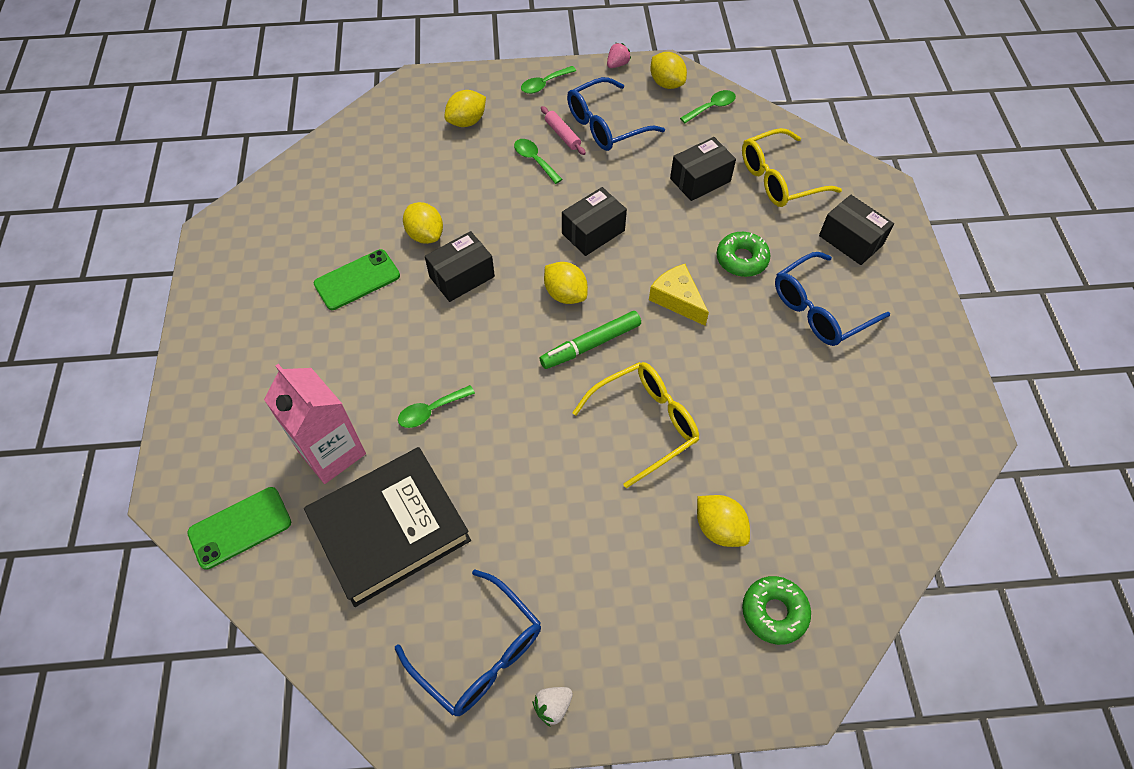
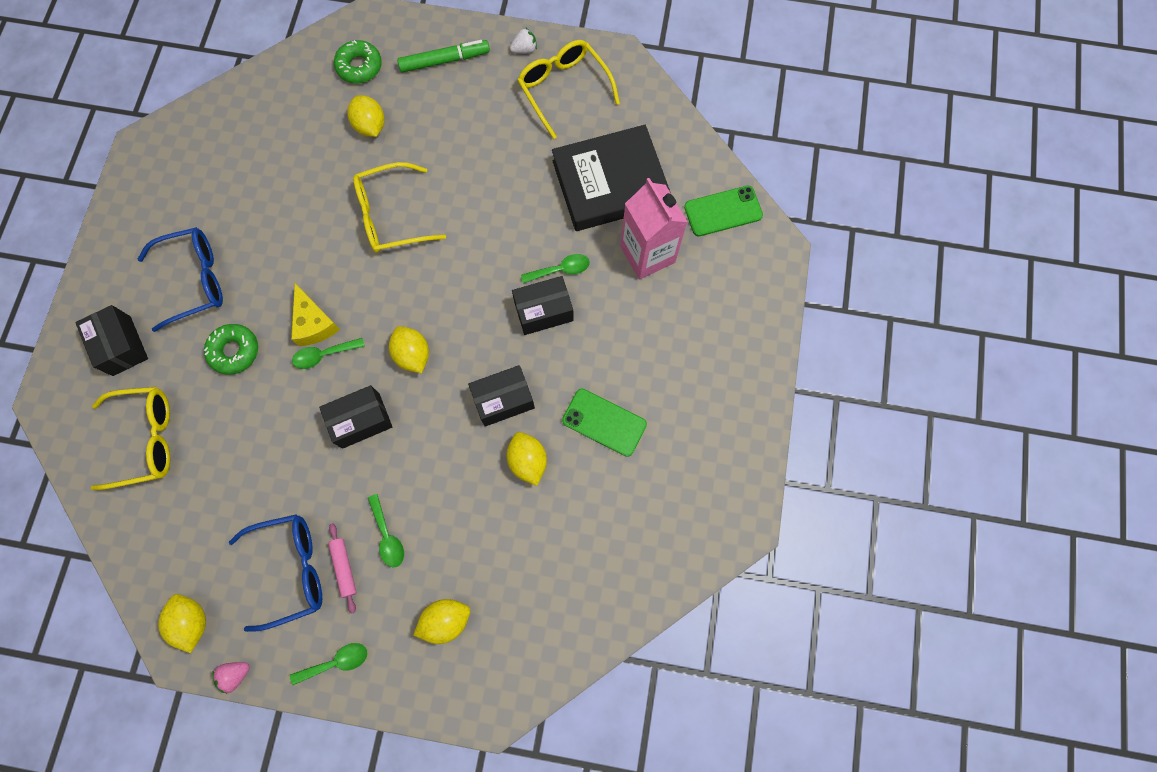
camera: 165 degrees left, 15 degrees up
(357, 280) = (604, 422): green phone -> green phone turned 45 degrees clockwise
(480, 653) = (563, 89): blue glasses -> yellow glasses
(590, 344) = (408, 297): green marker -> green marker (445, 61)
(700, 180) = (225, 460): black box -> black box (543, 311)
(711, 107) = (160, 565): green spoon -> green spoon (324, 355)

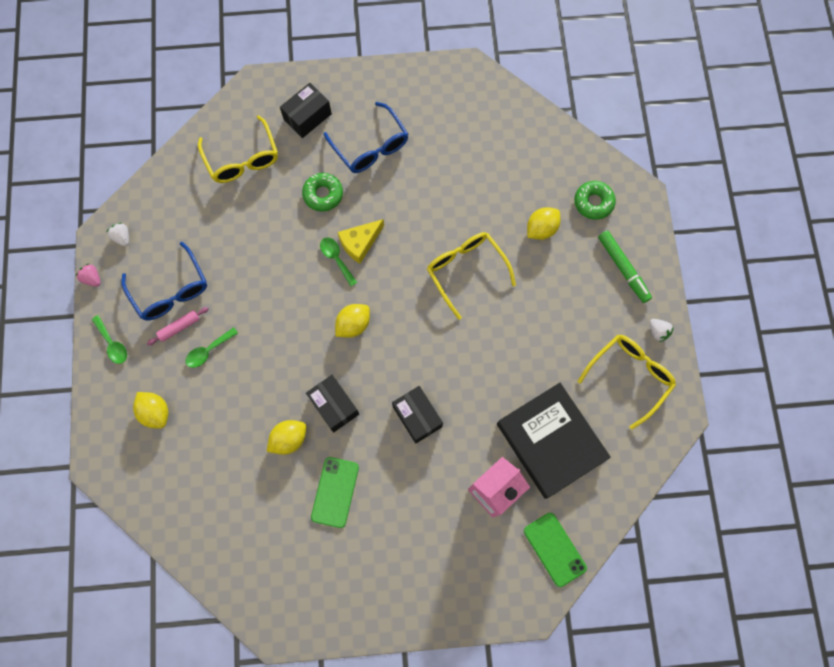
camera: 75 degrees right, 0 degrees up
(192, 621) = (122, 237): yellow lemon -> white strawberry
(361, 420) = (291, 303): black box -> none
(561, 270) = (458, 421): green spoon -> none

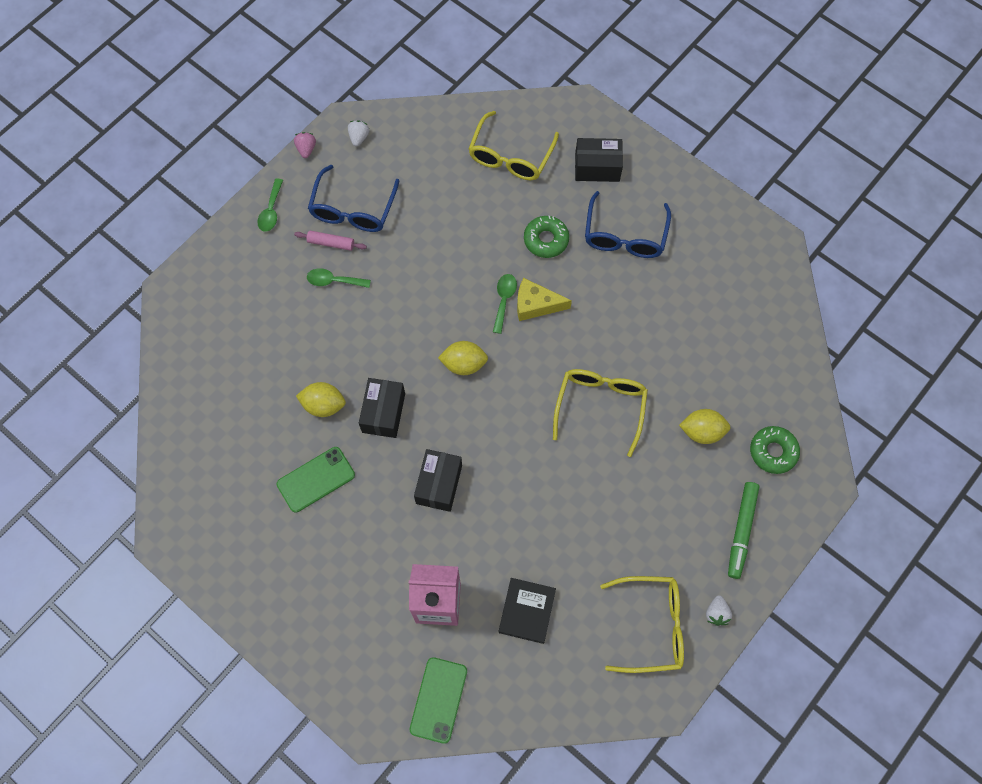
camera: 45 degrees right, 5 degrees down
(155, 412) = (249, 291): yellow lemon -> none
(551, 441) = (527, 611): black book -> black book, size x0.53

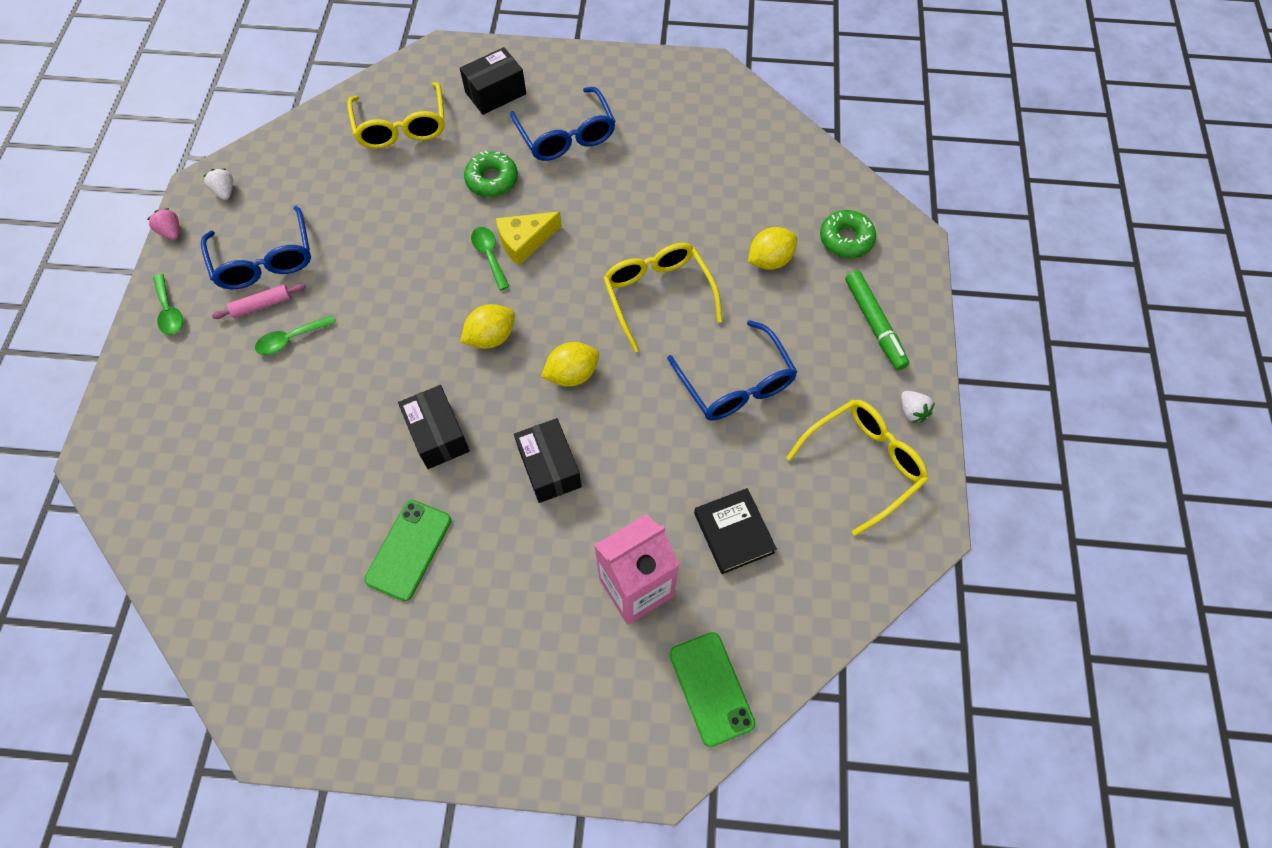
camera: 35 degrees left, 5 degrees down
(323, 405) = (364, 468): yellow lemon -> yellow lemon (572, 374)
(606, 509) = (736, 384): none -> blue glasses

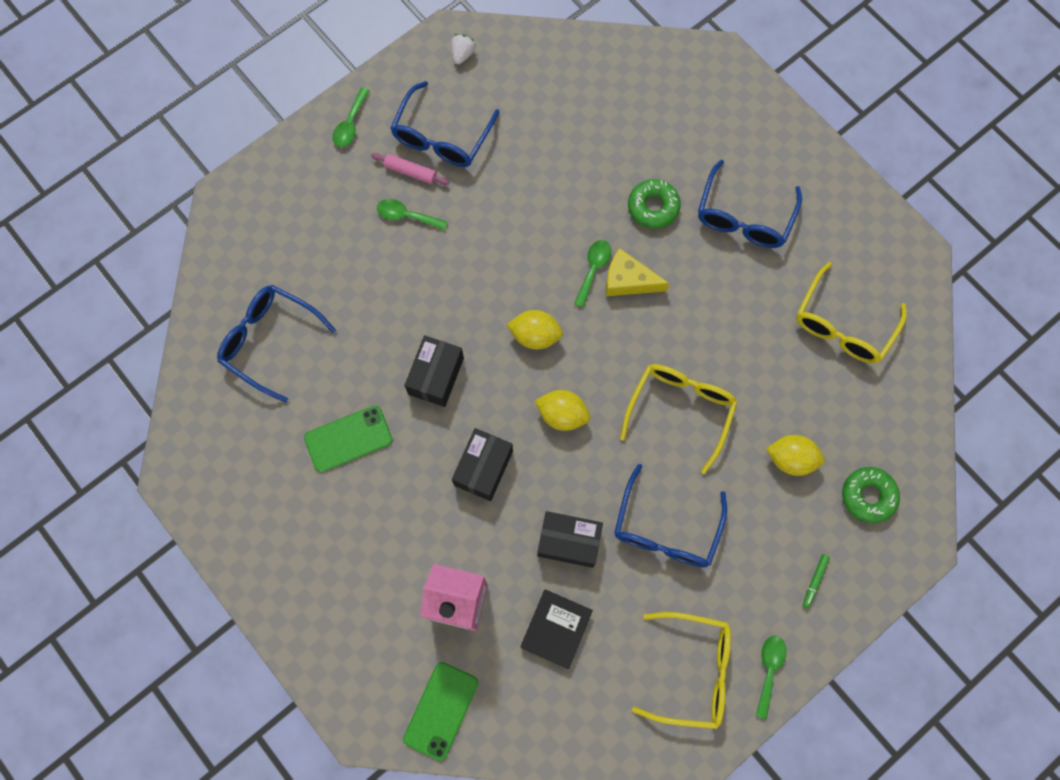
camera: 45 degrees right, 10 degrees up
(171, 232) = (401, 59): pink strawberry -> none
(255, 536) = (269, 341): none -> blue glasses
(402, 127) = (630, 103): yellow glasses -> yellow glasses (842, 325)
(495, 93) = (726, 132): black box -> black box (569, 541)
(874, 324) = (814, 581): green marker -> green marker, size x0.50
(912, 411) = (769, 670): white strawberry -> green spoon

